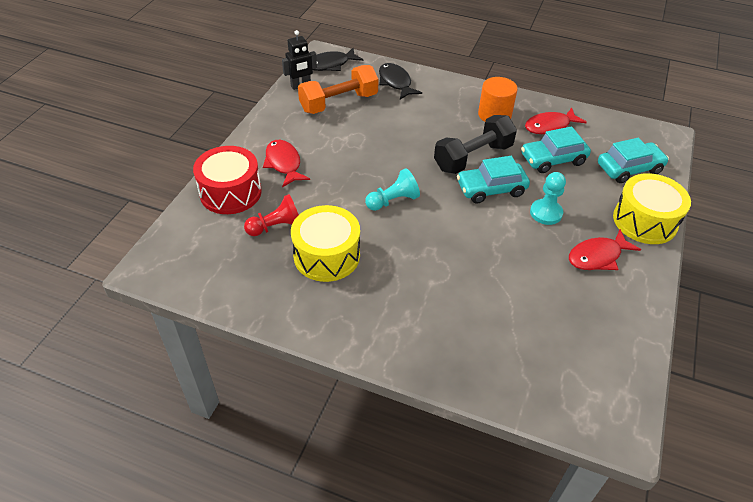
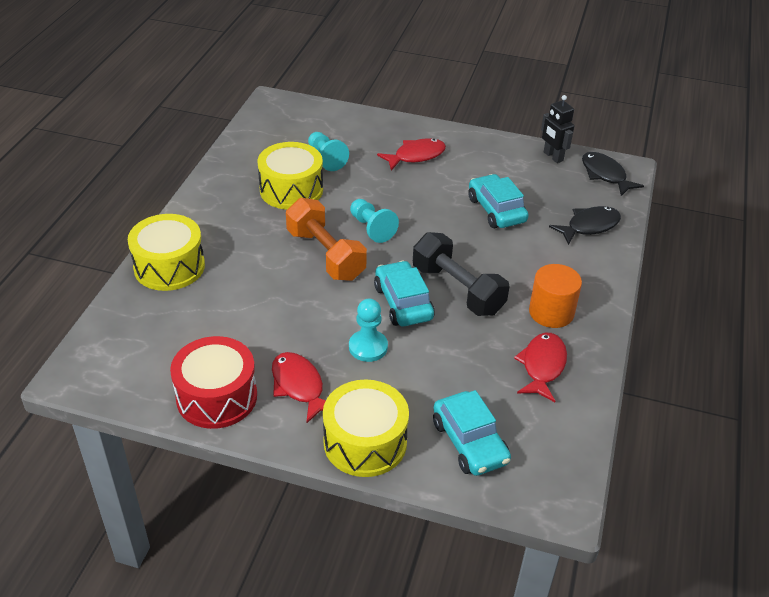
camera: 85 degrees right, 5 degrees down
(230, 192) = (368, 130): red drum -> red drum (217, 397)
(276, 227) = (326, 159): red pawn -> turquoise pawn
(339, 103) = (530, 185): orange dumbbell -> orange dumbbell (325, 255)
(451, 357) = (169, 267): none -> yellow drum
(550, 126) = (542, 366): red fish -> red fish turned 45 degrees clockwise
(553, 159) = (471, 363): turquoise car -> turquoise car (496, 210)

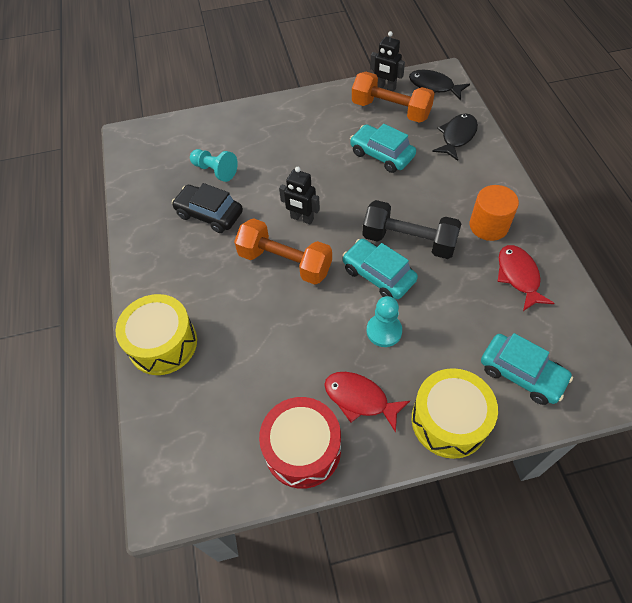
camera: 25 degrees left, 15 degrees up
(291, 190) = (209, 214): yellow drum -> black car
(371, 228) = (302, 218): turquoise pawn -> black robot
(416, 156) = (284, 134): red fish -> none
(540, 177) = (391, 110): none -> orange dumbbell

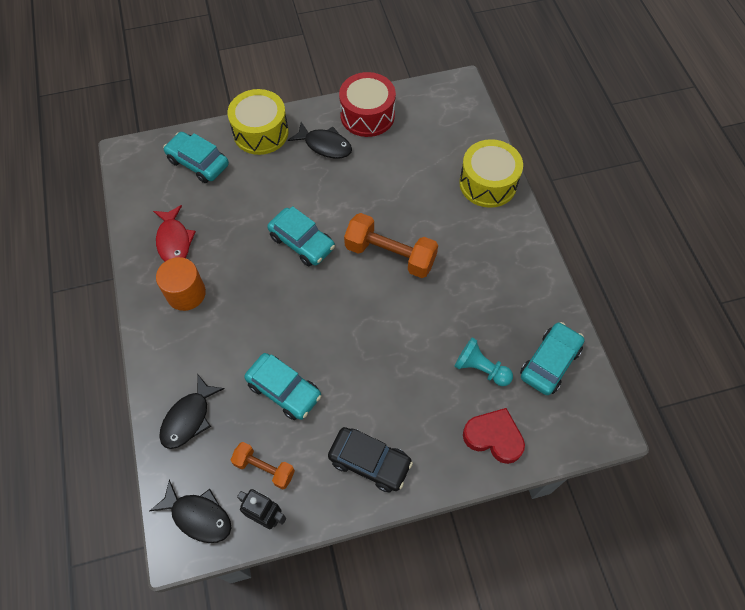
camera: 175 degrees right, 5 degrees up
(155, 175) = (549, 362): none -> turquoise car
(209, 214) = (475, 309): black car -> black car (370, 462)
(215, 129) = (494, 437): none -> red heart
(302, 218) = (376, 303): black robot -> none
(360, 399) = (325, 145): red fish -> black fish
(384, 331) = (302, 193): turquoise pawn -> none
(391, 110) = (264, 468): orange dumbbell -> orange dumbbell, size x0.59
(409, 241) = (269, 276): black dumbbell -> none

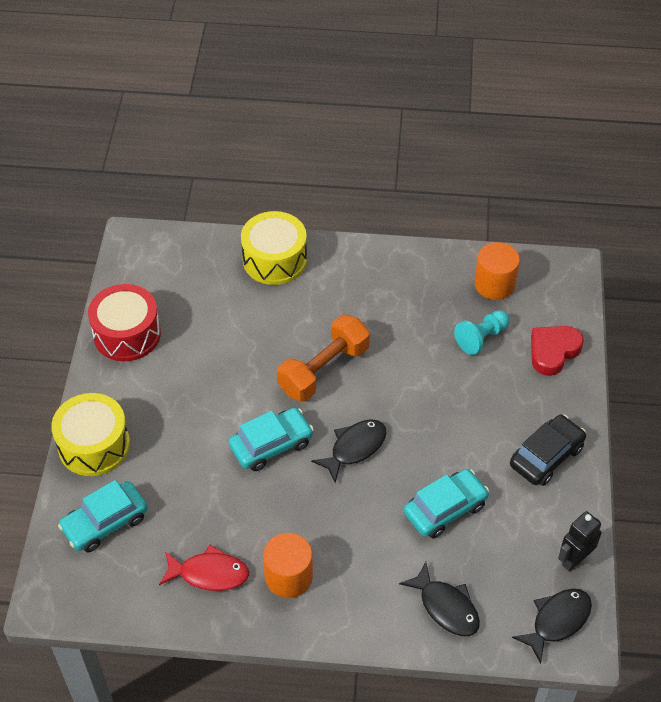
camera: 70 degrees left, 10 degrees down
(264, 468) = (525, 549): orange dumbbell -> none
(325, 145) = (148, 386): black fish -> black fish (354, 448)
(549, 362) = (494, 284): turquoise car -> orange cylinder

